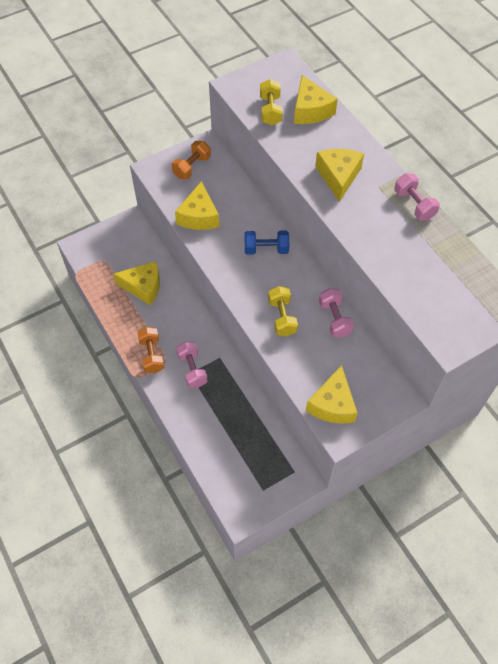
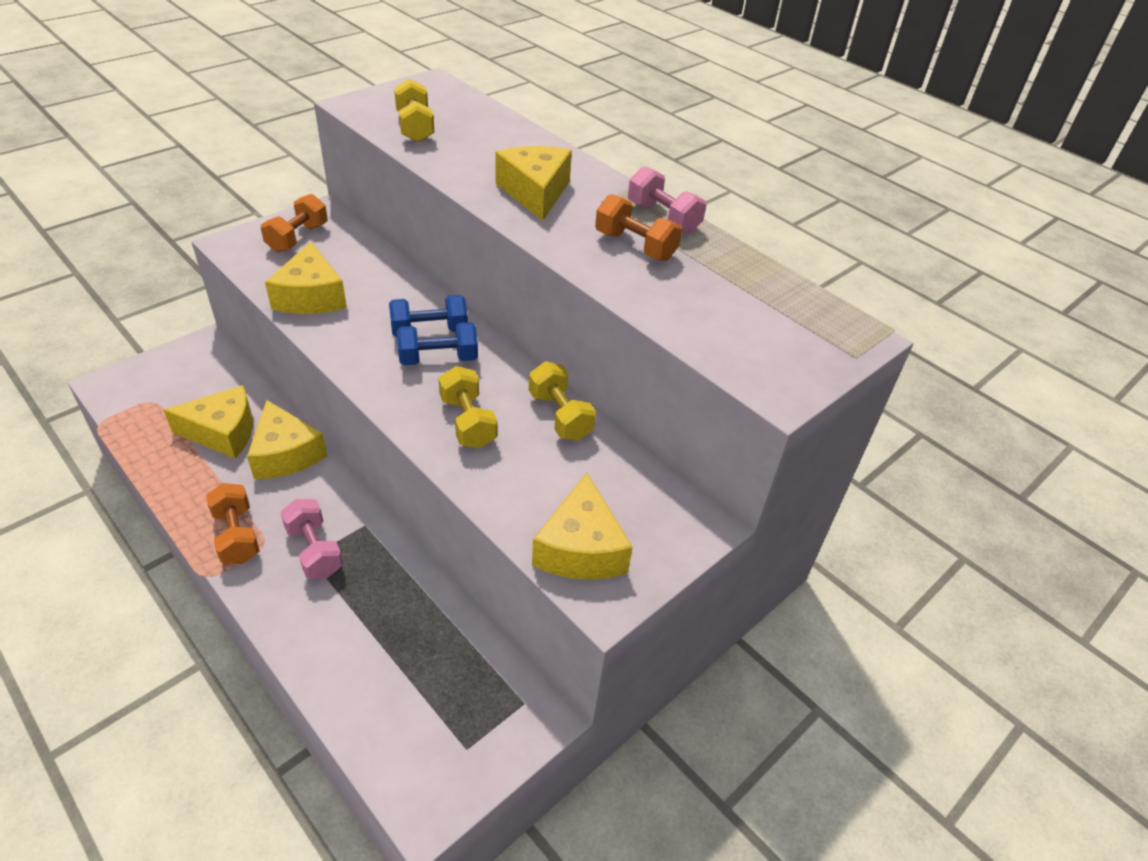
camera: 15 degrees left, 15 degrees down
(269, 271) = (438, 359): none -> blue dumbbell
(310, 110) = (478, 125): yellow cheese -> yellow cheese (286, 454)
(334, 319) = (560, 416): pink dumbbell -> yellow dumbbell
(391, 227) = (635, 246): none -> orange dumbbell

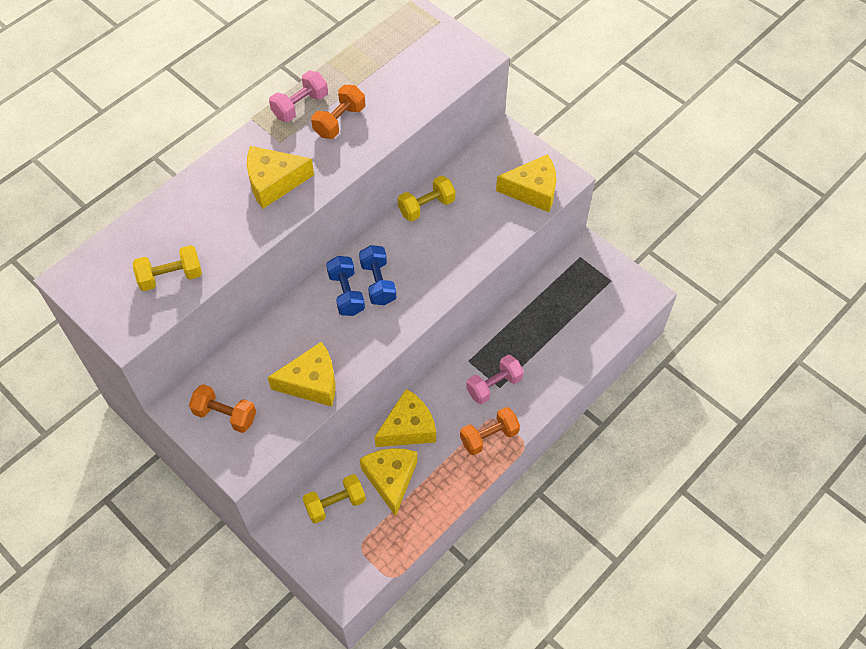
camera: 90 degrees left, 15 degrees up
(468, 422) = (440, 256): yellow dumbbell -> yellow dumbbell (335, 504)

